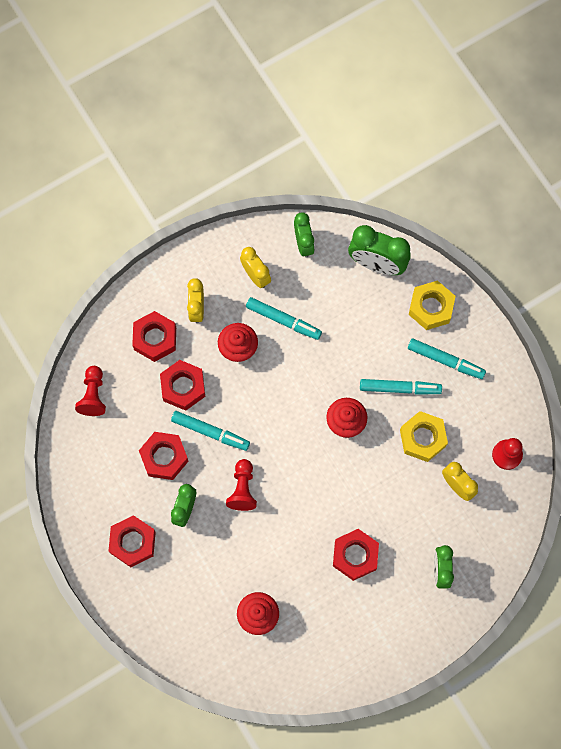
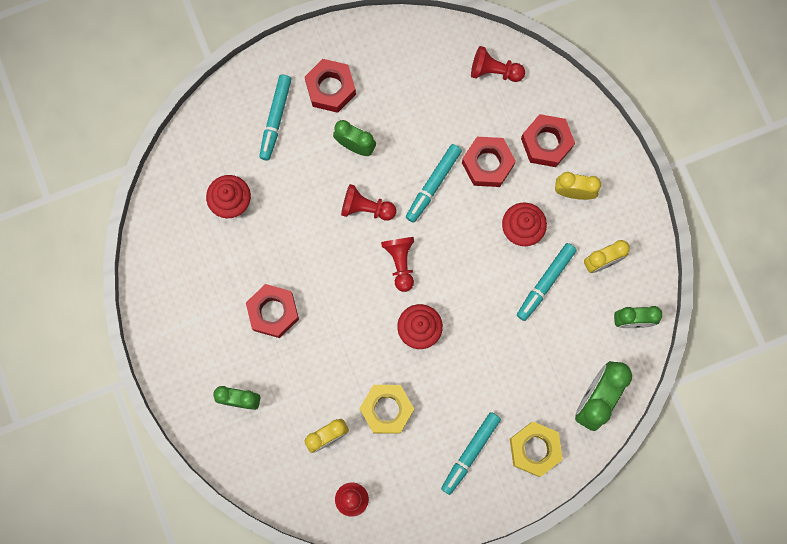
camera: 100 degrees right, 5 degrees up
(164, 457) = (414, 133): red nut -> none
(288, 449) = (400, 262): none -> red pawn
(400, 388) = (447, 396): turquoise marker -> turquoise marker (275, 119)

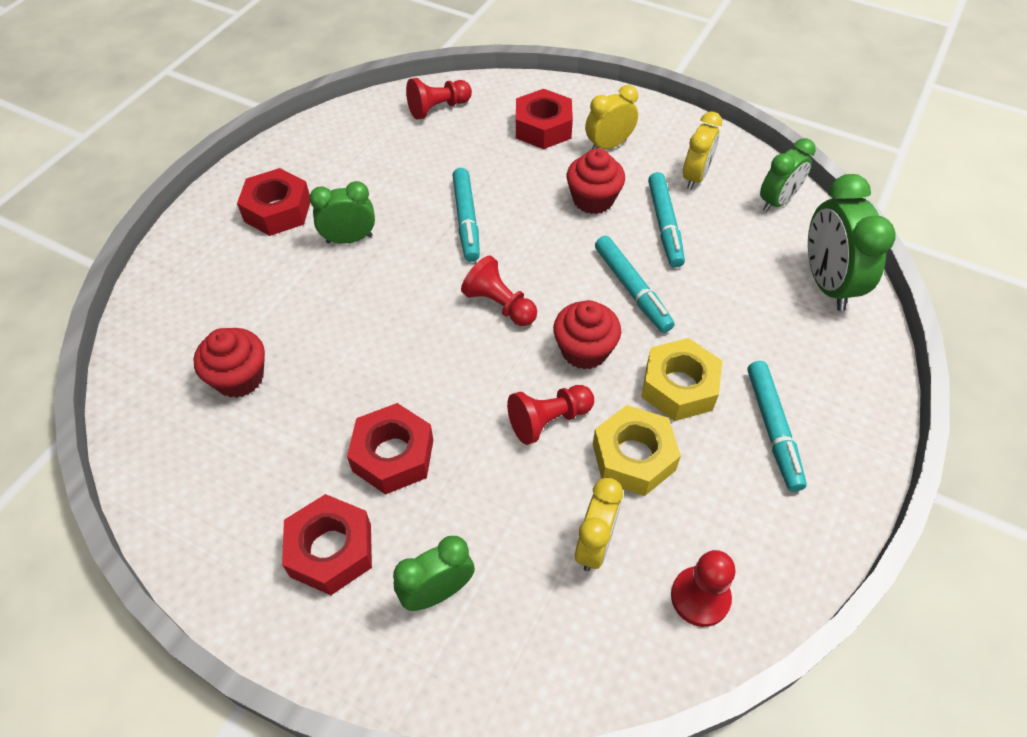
camera: 40 degrees left, 25 degrees down
(275, 119) = (233, 270): turquoise marker -> turquoise marker (632, 289)
(366, 208) = (412, 282): red pawn -> red pawn (548, 420)
(487, 164) = (504, 173): red nut -> red nut (331, 550)
(534, 449) = (830, 372): yellow nut -> yellow nut (679, 387)

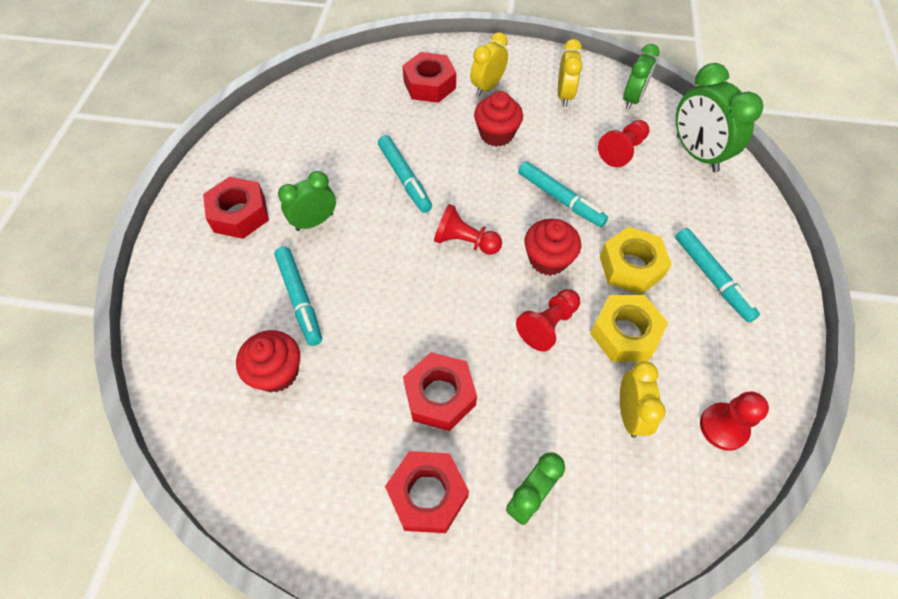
camera: 20 degrees left, 5 degrees up
(438, 108) = (336, 89): red pawn -> red pawn (622, 151)
(664, 225) = (560, 140): turquoise marker -> turquoise marker (300, 299)

